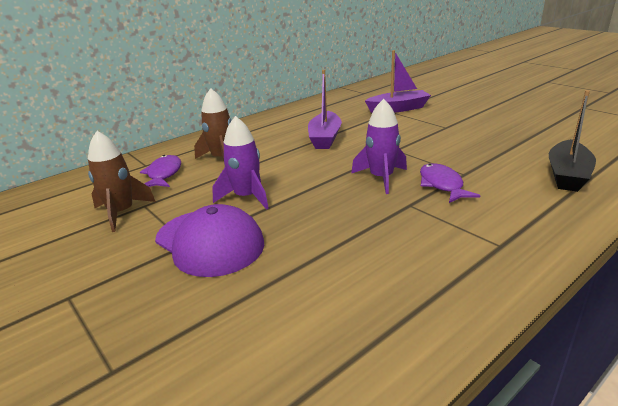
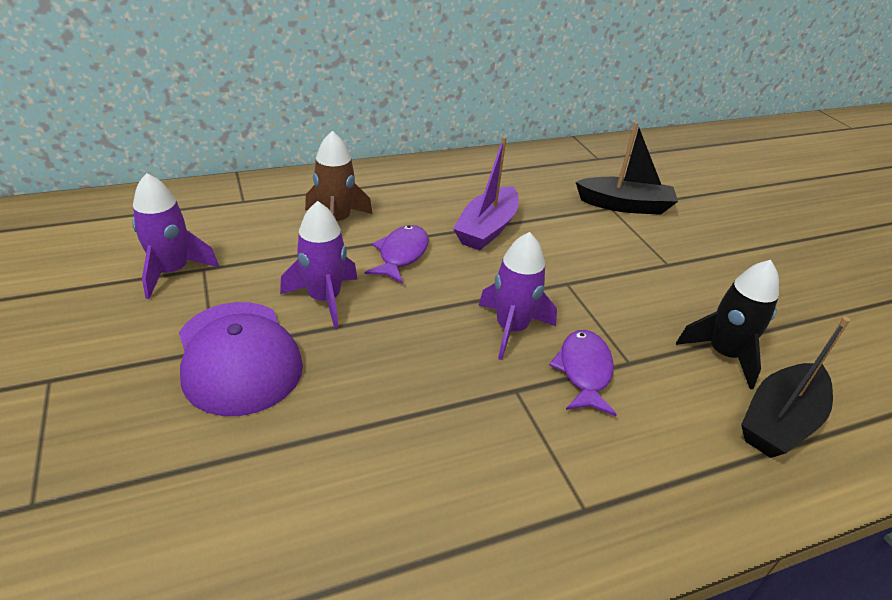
camera: 15 degrees right, 10 degrees up
(122, 213) = (173, 271): brown rocket -> purple rocket
(164, 174) = (254, 224): purple fish -> purple fish (401, 255)
(398, 109) = (625, 205): purple boat -> black boat
(511, 156) = (723, 354): none -> black rocket

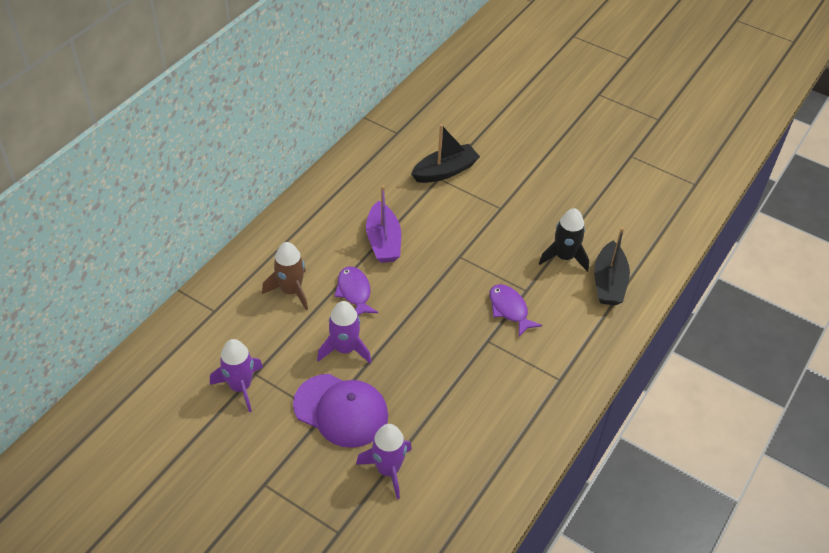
camera: 35 degrees left, 10 degrees up
(511, 328) = (456, 306): purple rocket -> purple rocket (388, 470)

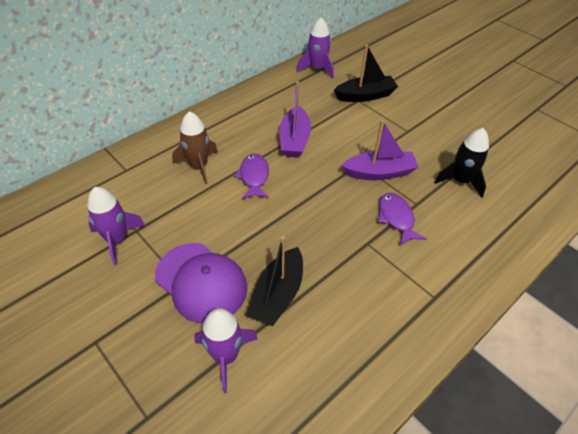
camera: 15 degrees right, 0 degrees up
(345, 349) = (227, 224): purple rocket -> purple rocket (317, 69)
(482, 263) = (379, 173): none -> purple boat
(608, 282) = (502, 211): black boat -> black boat (277, 295)

